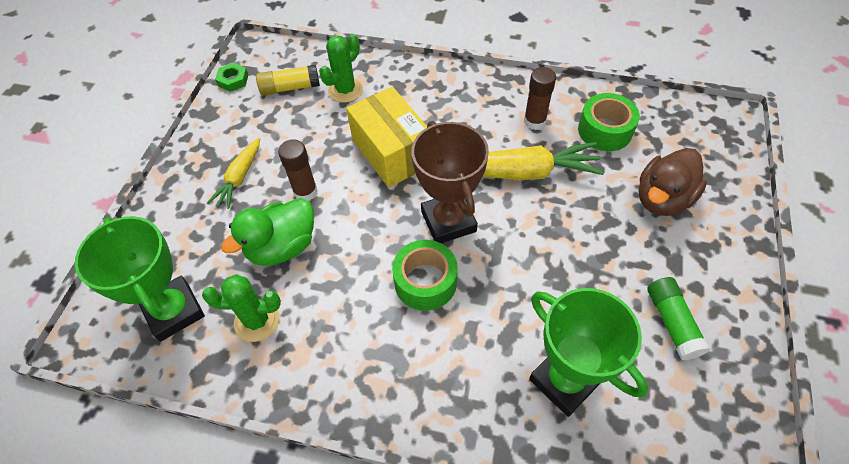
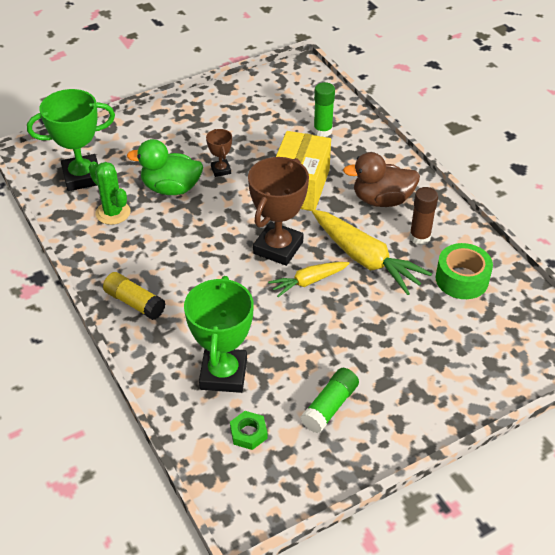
camera: 45 degrees right, 10 degrees down
(174, 311) = (82, 177): green trophy -> green trophy turned 60 degrees clockwise
(233, 80) = (264, 79): green nut -> green nut (248, 433)
(239, 178) = (196, 136): yellow carrot -> yellow carrot (308, 282)
(290, 88) = (291, 106): yellow glue stick -> yellow glue stick (134, 303)
(305, 192) = (221, 170): brown glue stick -> brown trophy
(345, 90) = (322, 131): green cactus -> green glue stick
(425, 282) = (220, 266): green tape -> none
(662, 199) = (435, 346): brown duck -> brown duck (382, 200)

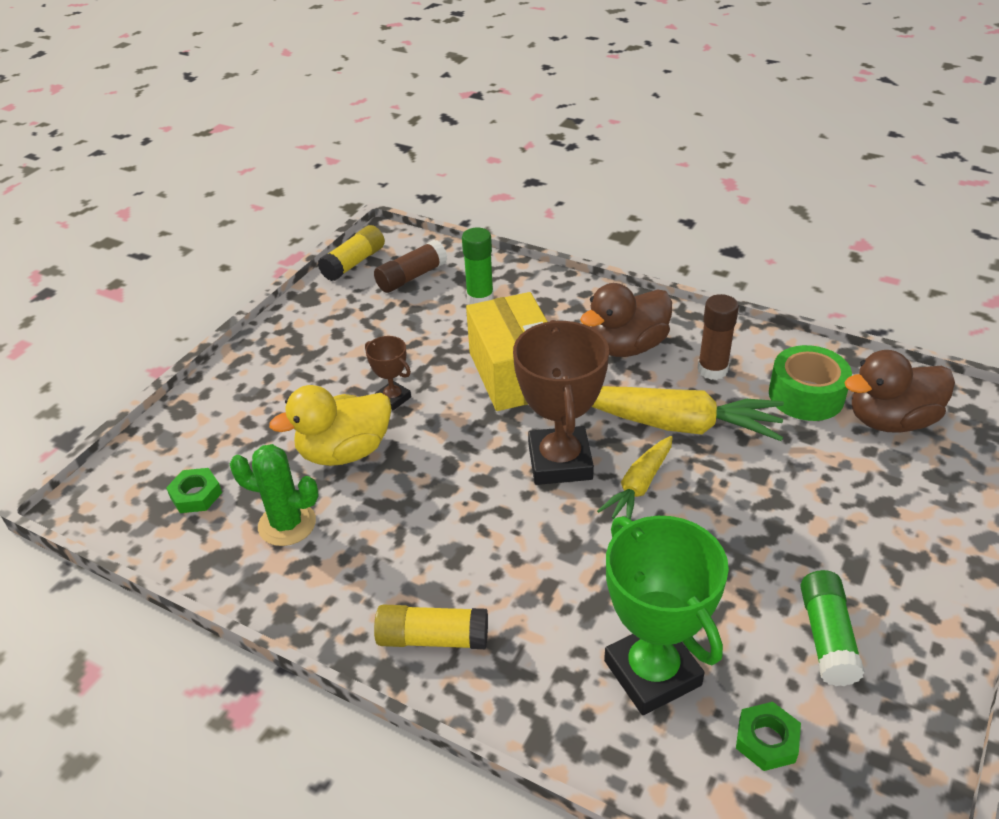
camera: 30 degrees left, 5 degrees down
(82, 177) = (196, 495): green trophy -> green nut
(171, 188) = (344, 452): green duck -> yellow duck
(269, 76) = (354, 263): none -> yellow glue stick
(295, 100) = (411, 277): none -> brown glue stick
(499, 319) = (891, 420): none -> brown duck

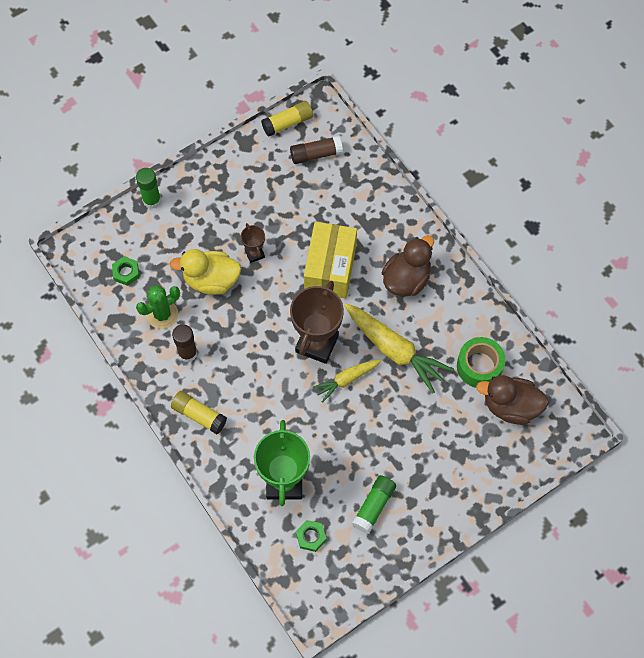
camera: 25 degrees right, 25 degrees up
(287, 524) = (162, 314): green cactus -> green cactus turned 75 degrees counterclockwise
(480, 298) = (346, 195): green glue stick -> green glue stick (152, 200)
(627, 347) = (406, 279): brown duck -> brown duck turned 135 degrees clockwise
(712, 370) = (442, 321): brown glue stick -> brown glue stick (187, 353)

